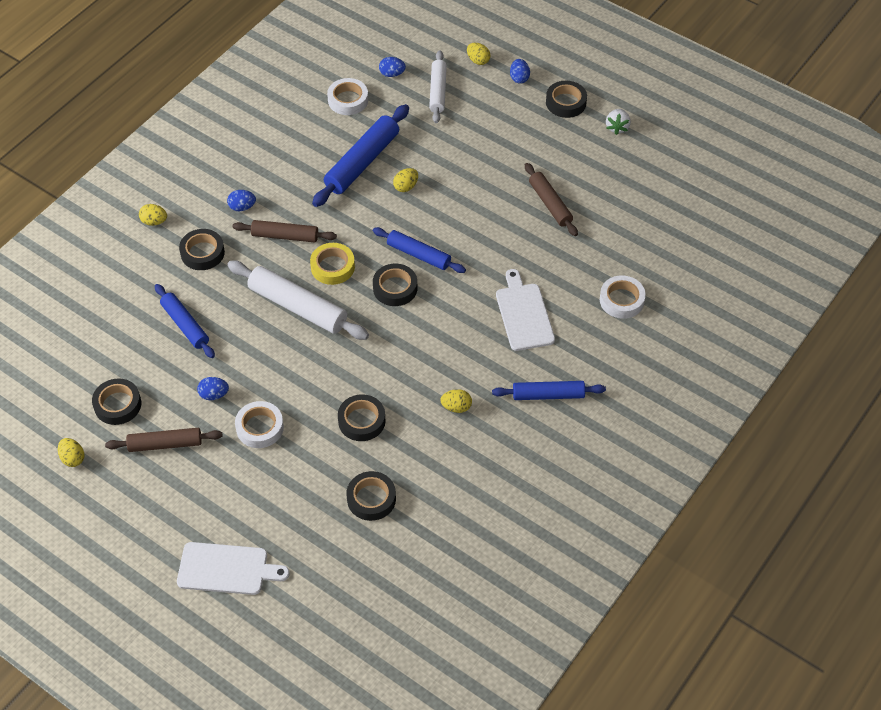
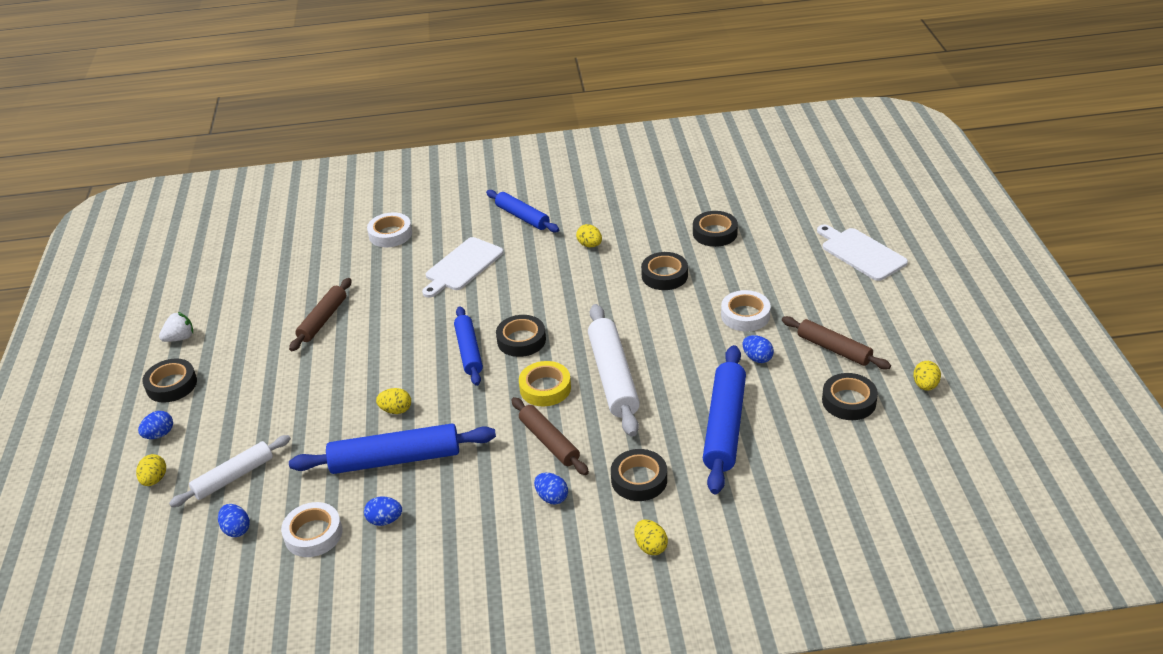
camera: 130 degrees left, 15 degrees down
(185, 325) = (725, 426): blue rolling pin -> blue rolling pin, size x1.56
(320, 132) = (385, 520): none -> blue egg

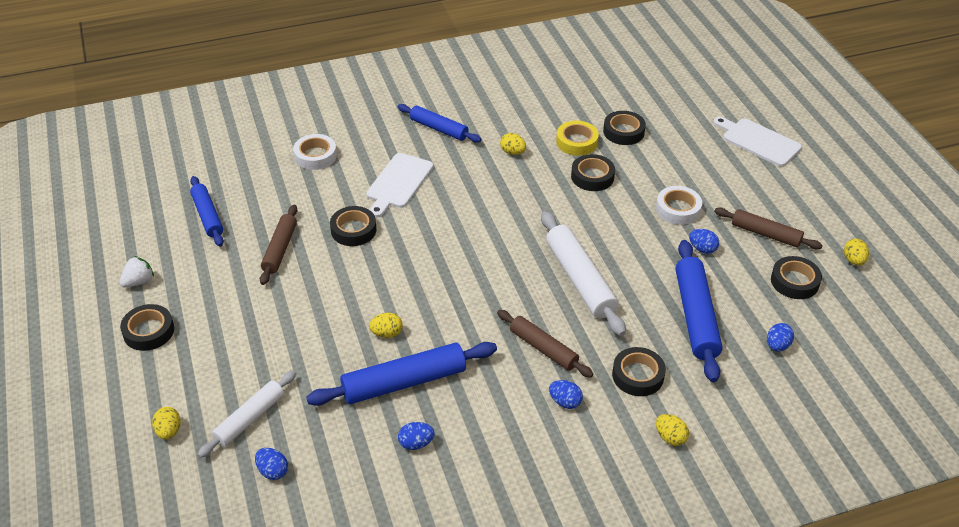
camera: 15 degrees left, 5 degrees up
(159, 434) = (156, 384): blue egg -> blue egg (777, 346)
(313, 534) = (351, 466): white tape -> none
(469, 351) = (436, 267): blue rolling pin -> blue rolling pin (208, 216)
(521, 340) = (482, 252): black tape -> black tape (353, 230)
(545, 388) = (521, 297): yellow tape -> yellow tape (576, 142)

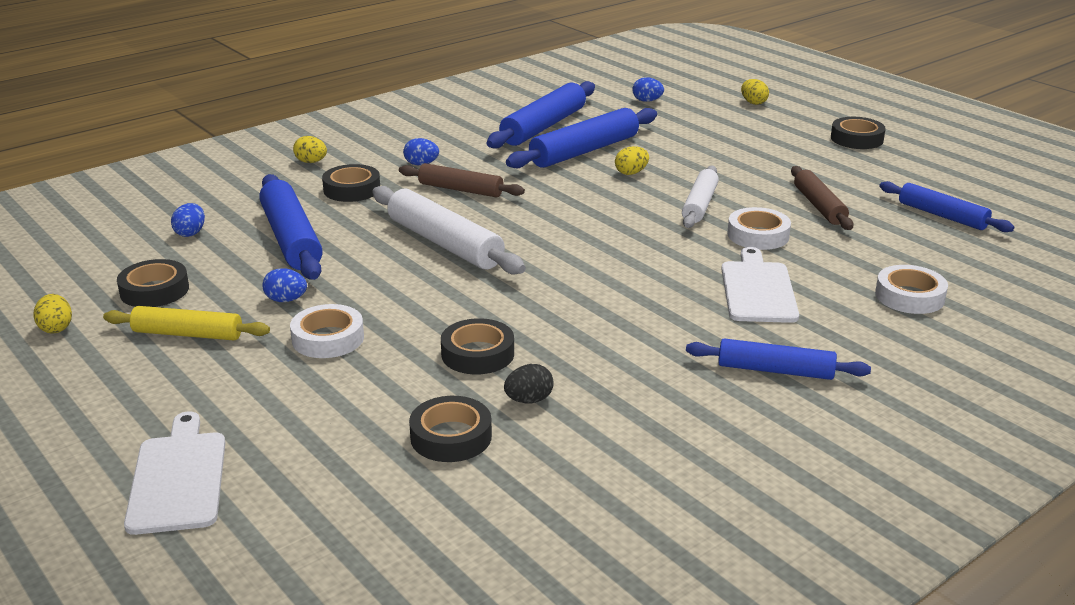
camera: 160 degrees right, 15 degrees down
(139, 281) = (922, 162): white strawberry -> none
(249, 418) = (697, 116): white rolling pin -> white rolling pin (700, 205)
(353, 230) = (758, 235): black tape -> white tape
(416, 443) = (544, 127): blue egg -> blue rolling pin
(512, 152) = (626, 361): yellow egg -> none
(576, 142) = (529, 400): yellow tape -> black egg
(758, 141) = (178, 478): white cutting board -> white cutting board turned 120 degrees counterclockwise
(765, 234) = (188, 334): brown rolling pin -> yellow rolling pin

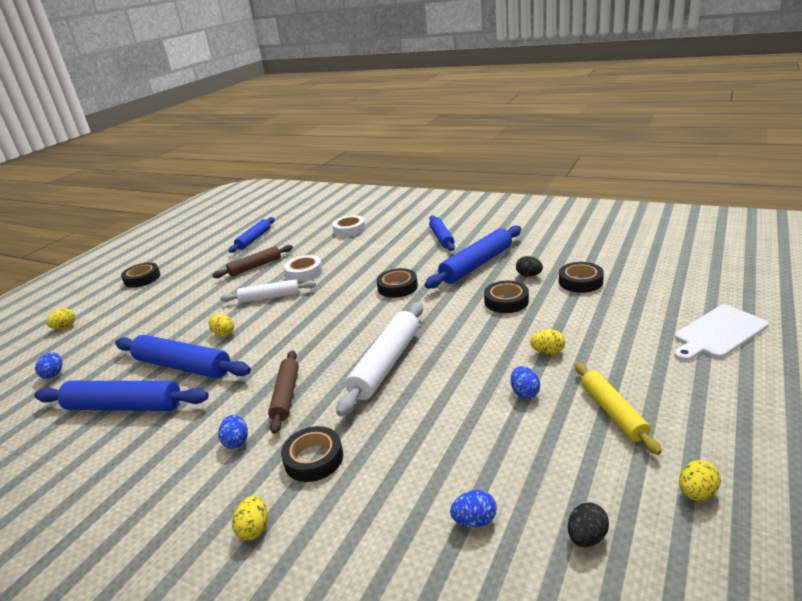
camera: 110 degrees left, 0 degrees up
(108, 267) = (586, 537): none -> black egg
(154, 290) = (585, 472): black tape -> black tape (397, 287)
(291, 239) = (435, 443): blue rolling pin -> blue rolling pin (477, 265)
(328, 338) = (547, 352): white tape -> yellow egg
(758, 289) = (369, 257): white cutting board -> none

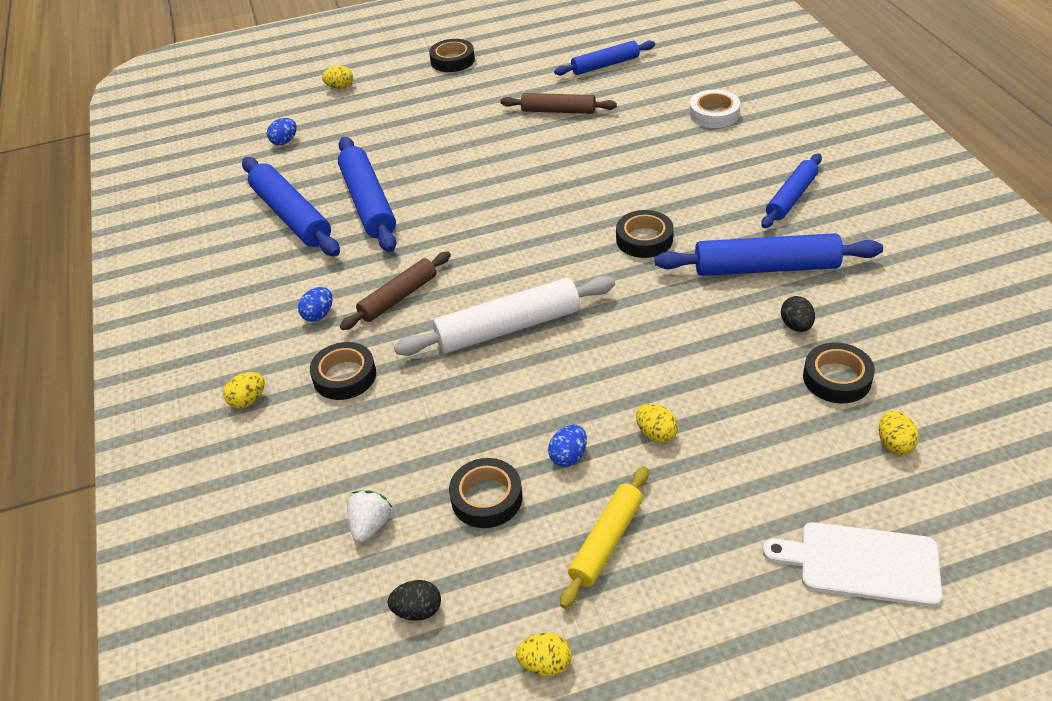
camera: 45 degrees right, 15 degrees up
(224, 334) = (435, 187): yellow egg -> yellow egg (894, 444)
(270, 297) = (520, 166): white rolling pin -> none
(304, 272) = (590, 152): white tape -> none
(474, 521) = (370, 525): blue egg -> white strawberry
(506, 301) = (717, 341): black tape -> black tape (486, 498)

